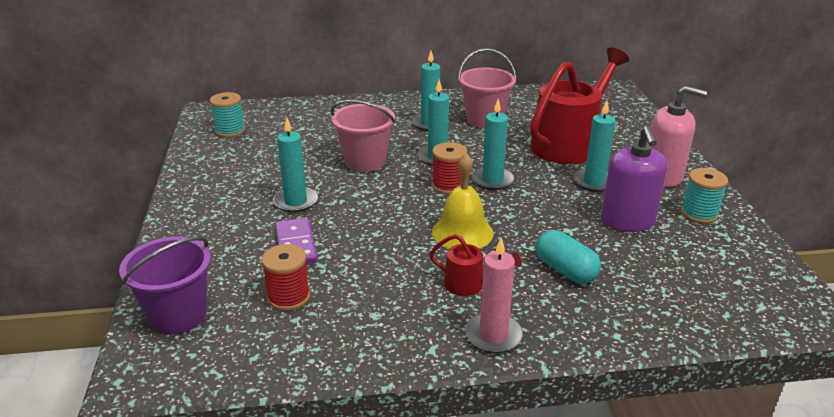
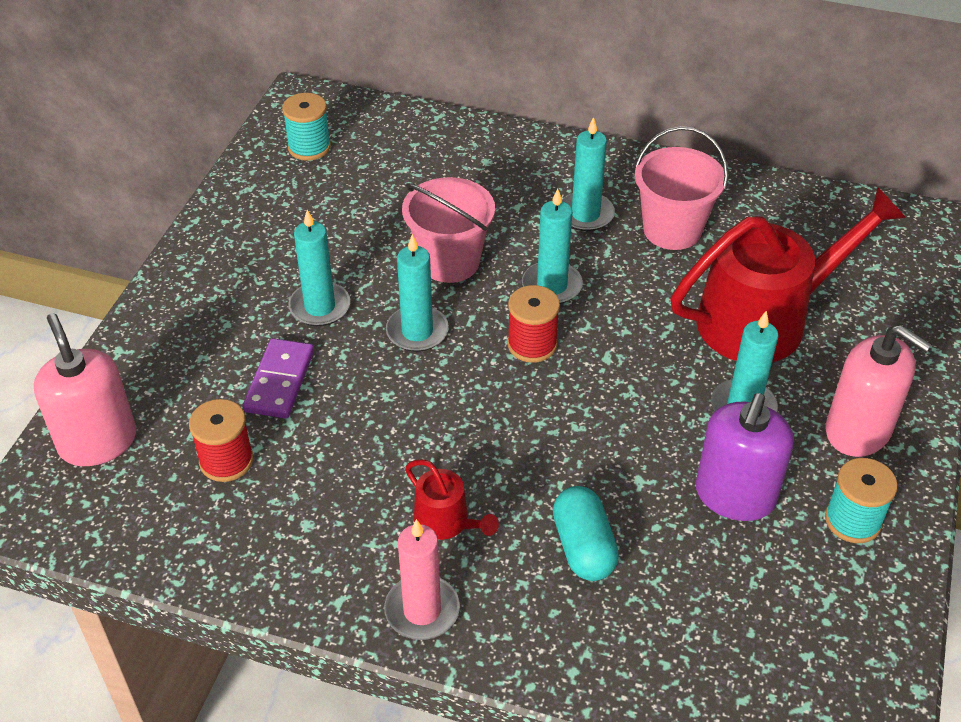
camera: 25 degrees right, 15 degrees up
(178, 315) = (98, 442): purple bucket -> pink soap dispenser
(462, 232) = (494, 434): yellow bell -> none
(492, 180) = (599, 355): turquoise candle -> turquoise candle (417, 331)

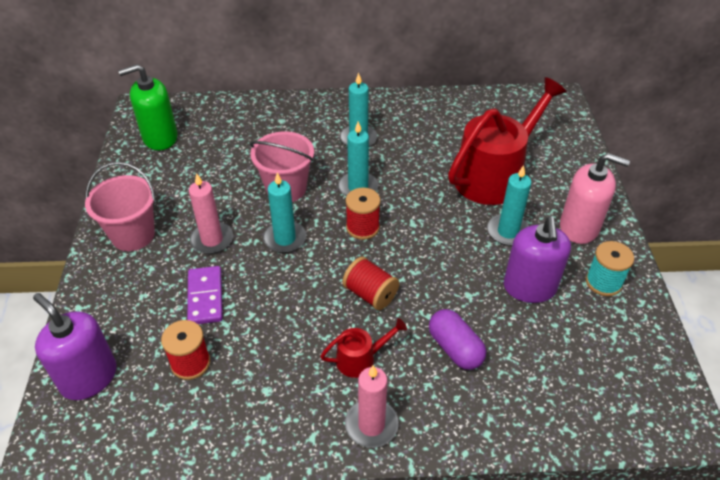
camera: 20 degrees left, 0 degrees up
(98, 442) = (89, 377): pink soap dispenser -> purple soap dispenser
(309, 147) = (160, 138): turquoise spool -> green soap dispenser
(320, 307) = (212, 240): turquoise candle -> pink candle
(446, 522) = (360, 359): red watering can -> red watering can turned 45 degrees counterclockwise
(500, 440) = (370, 294): none -> red spool
(583, 547) = (455, 348): turquoise capsule -> purple capsule
(672, 230) = (415, 136): pink bucket -> pink bucket (133, 235)

